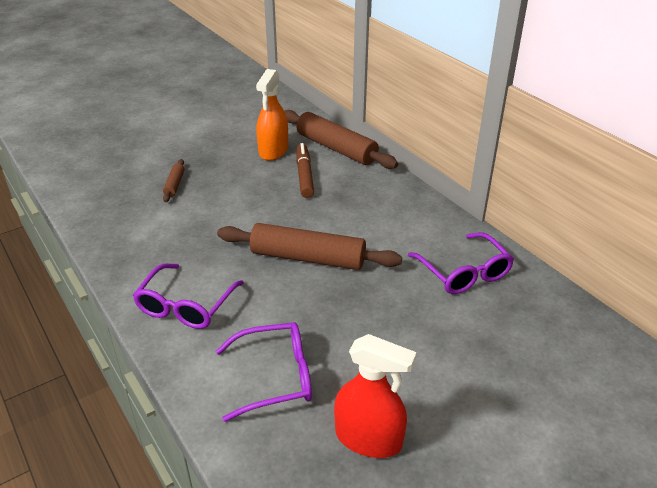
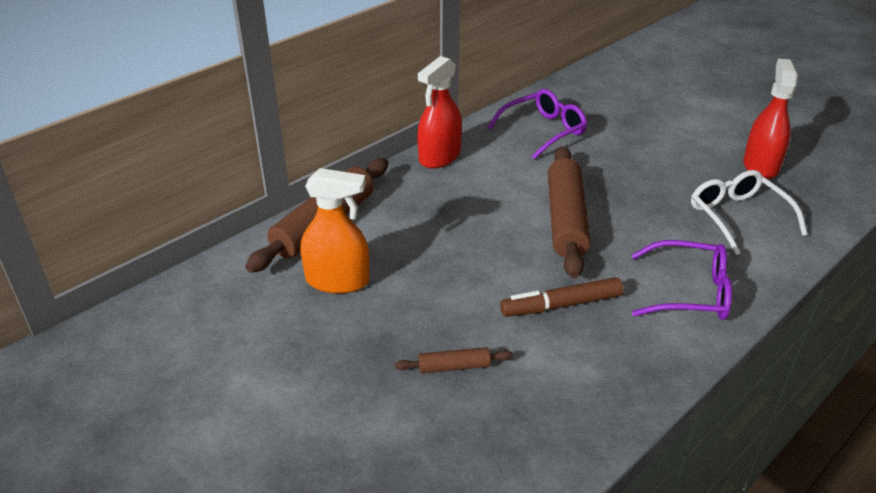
camera: 100 degrees left, 0 degrees up
(276, 377) = (737, 217): purple glasses -> white glasses
(304, 175) = (399, 243): brown marker -> brown marker (561, 305)
(420, 204) = (439, 157): none -> red spray bottle

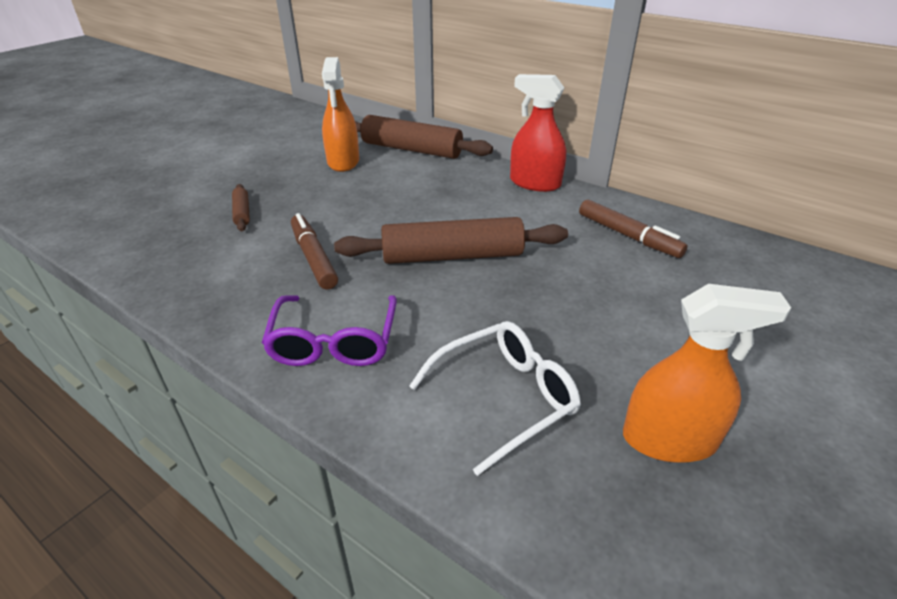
camera: 80 degrees right, 0 degrees up
(544, 131) = (628, 236): purple glasses -> brown marker
(760, 166) = (669, 439): red spray bottle -> orange spray bottle

